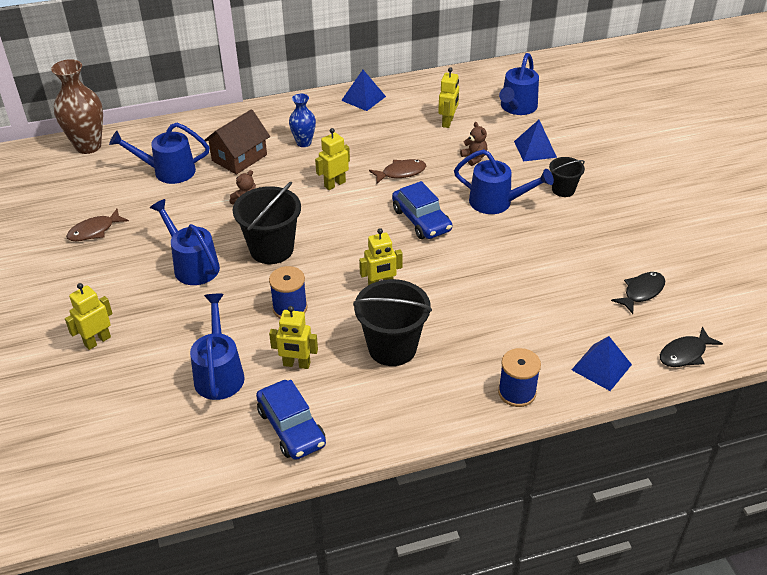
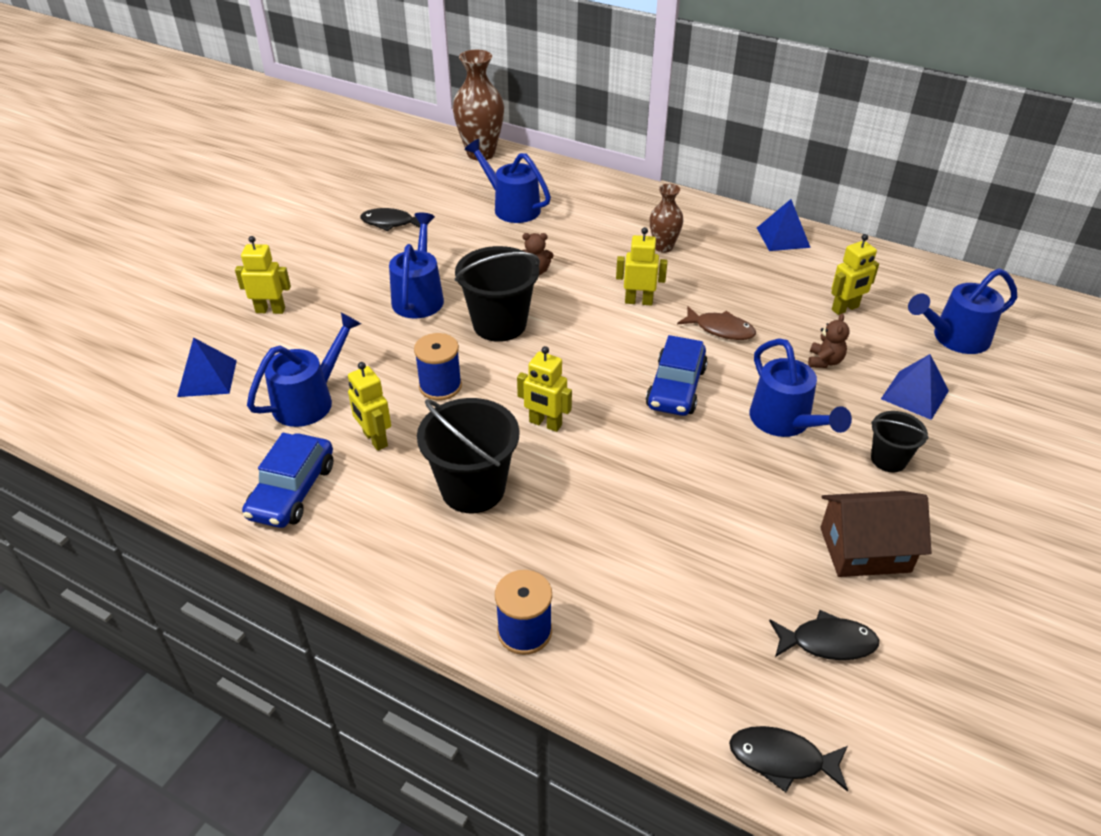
camera: 45 degrees right, 0 degrees up
(94, 231) = (390, 223): brown fish -> black fish
(239, 158) = (586, 228): brown house -> brown house (864, 549)
(304, 143) = (663, 247): blue vase -> brown vase
(601, 367) = (654, 684): blue pyramid -> blue pyramid (207, 378)

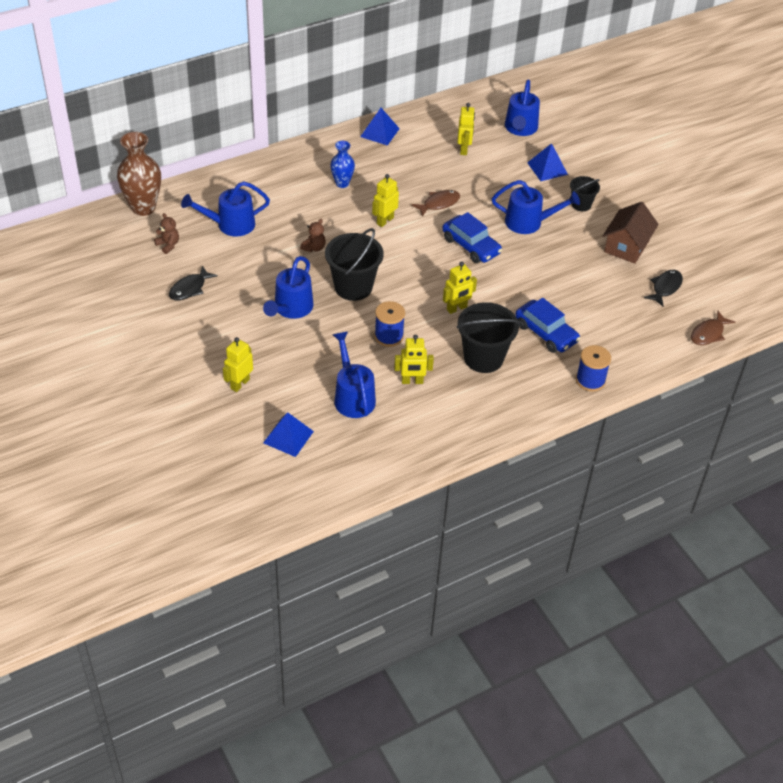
camera: 60 degrees left, 5 degrees up
(292, 491) = (427, 430): blue car -> blue car (546, 333)
(419, 296) = (291, 309): blue watering can -> blue watering can turned 105 degrees counterclockwise
(663, 247) = (342, 183): brown vase -> blue vase
(782, 759) = (708, 333): black fish -> brown fish
(824, 361) = (497, 182): brown teddy bear -> brown teddy bear (168, 245)

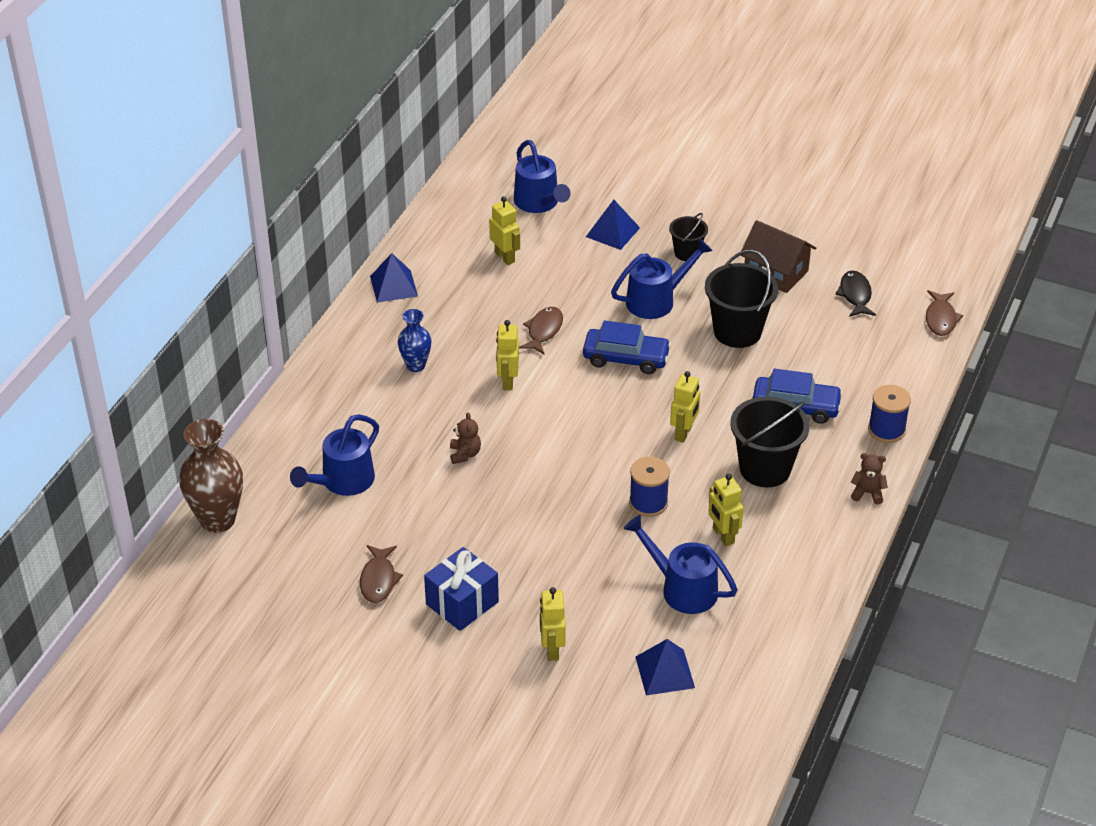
camera: 35 degrees left, 5 degrees down
(168, 245) = (297, 546): brown teddy bear -> brown teddy bear (867, 493)
(190, 289) = (379, 580): black fish -> brown fish
(219, 328) = (462, 603): none -> blue gift
(291, 309) = (515, 536): blue watering can -> none
(353, 287) = (554, 472): black bucket -> black bucket (737, 331)
(412, 381) = (723, 535): yellow robot -> yellow robot turned 105 degrees clockwise
(626, 246) = (775, 272): brown house -> brown house turned 45 degrees counterclockwise

